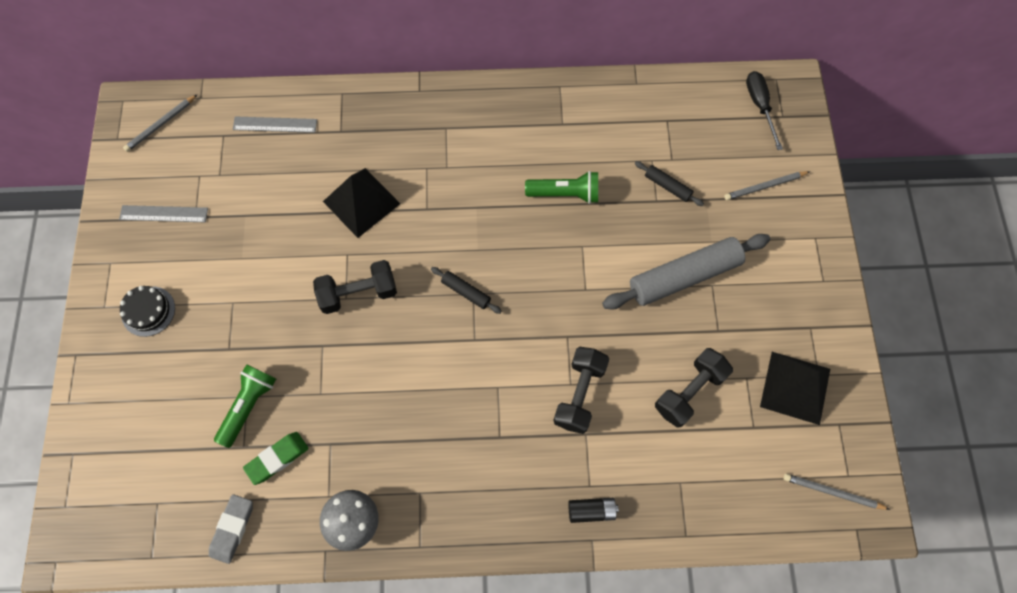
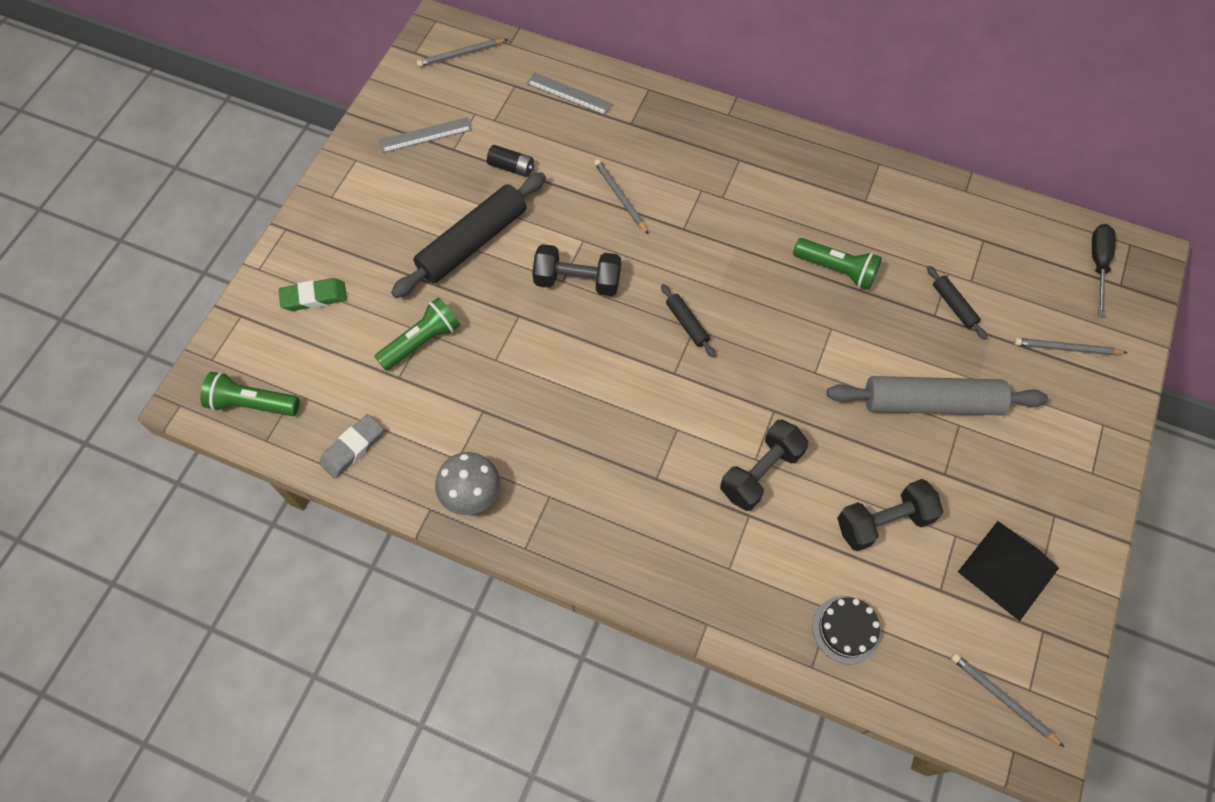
camera: 25 degrees right, 5 degrees down
(123, 530) = (252, 404): none -> green flashlight
(148, 311) = (369, 217): black cake -> black cake (846, 629)
(164, 214) = (425, 135): grey ruler -> grey ruler turned 45 degrees counterclockwise
(252, 296) = (472, 242): none -> black rolling pin
(277, 458) = (425, 402): green eraser -> green eraser (314, 297)
(361, 202) = (620, 197): black pyramid -> grey pencil
(591, 511) = (720, 594): black battery -> black battery (511, 167)

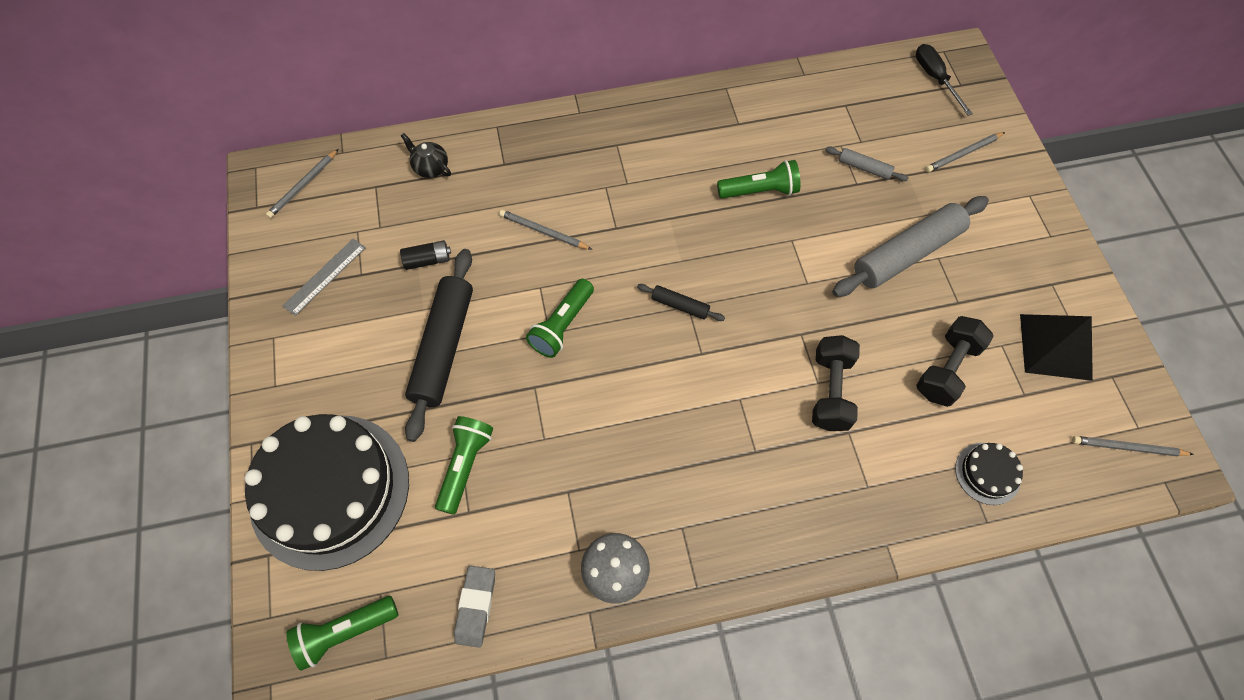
camera: 35 degrees left, 0 degrees up
(314, 297) = (330, 490): green eraser -> black cake
(569, 94) = (430, 167): grey ruler -> black teapot
(577, 281) = (562, 325): black dumbbell -> green flashlight
(953, 305) = (864, 168): black rolling pin -> grey rolling pin

